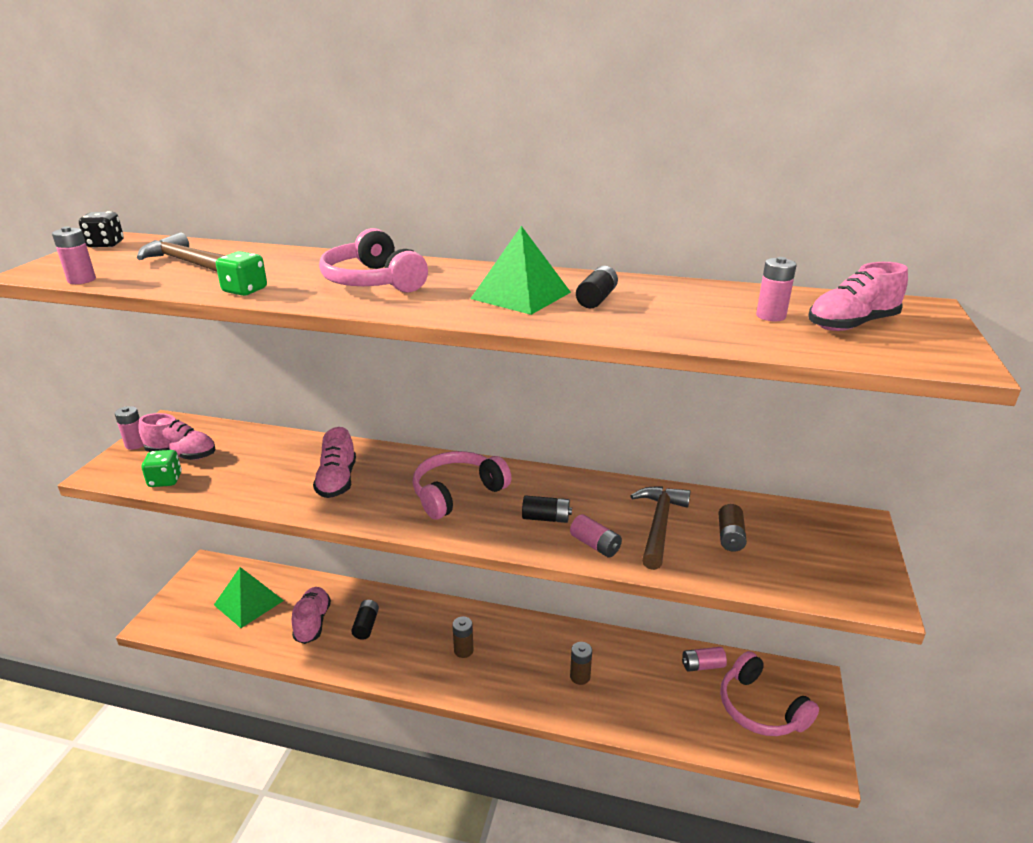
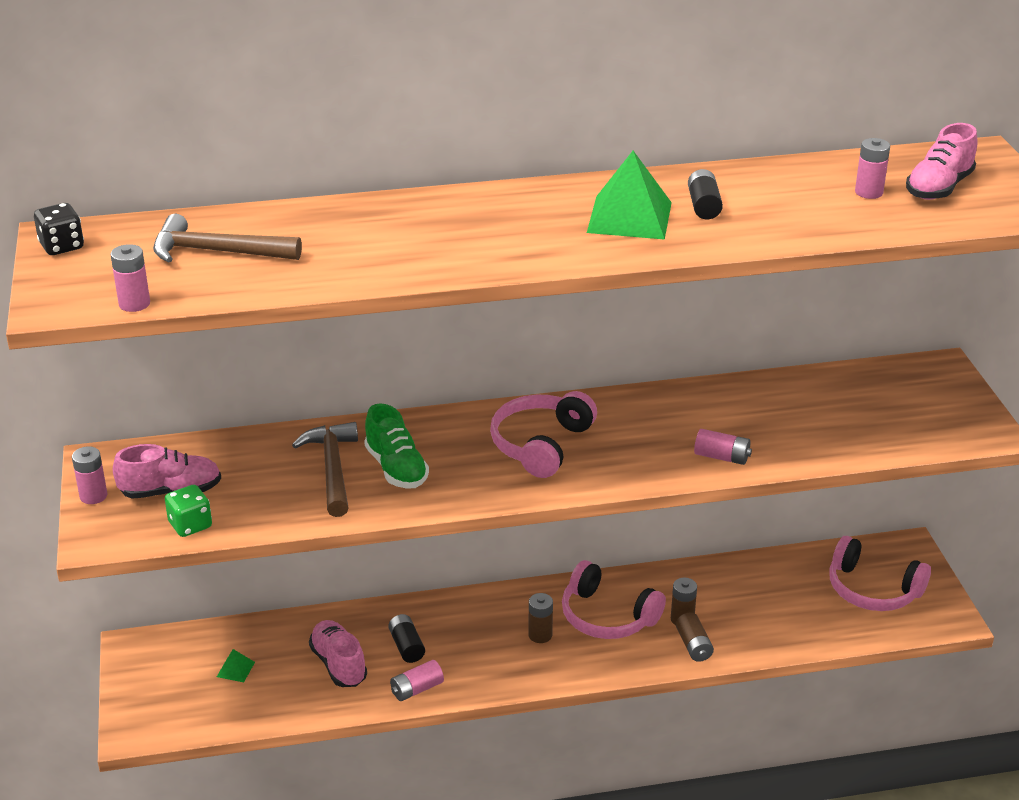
camera: 25 degrees left, 5 degrees up
(245, 290) = (345, 275): green dice -> none
(248, 602) = (235, 669): green pyramid -> green pyramid, size x0.44
(337, 481) = (396, 468): pink shoe -> green shoe
(373, 281) = (462, 231): pink headphones -> pink headphones (607, 616)
(546, 518) = (654, 444): black battery -> none
(659, 525) = (766, 420): brown hammer -> brown hammer (332, 469)
(702, 666) = (797, 568): pink battery -> pink battery (417, 689)
(730, 537) = (838, 413): brown battery -> brown battery (693, 646)

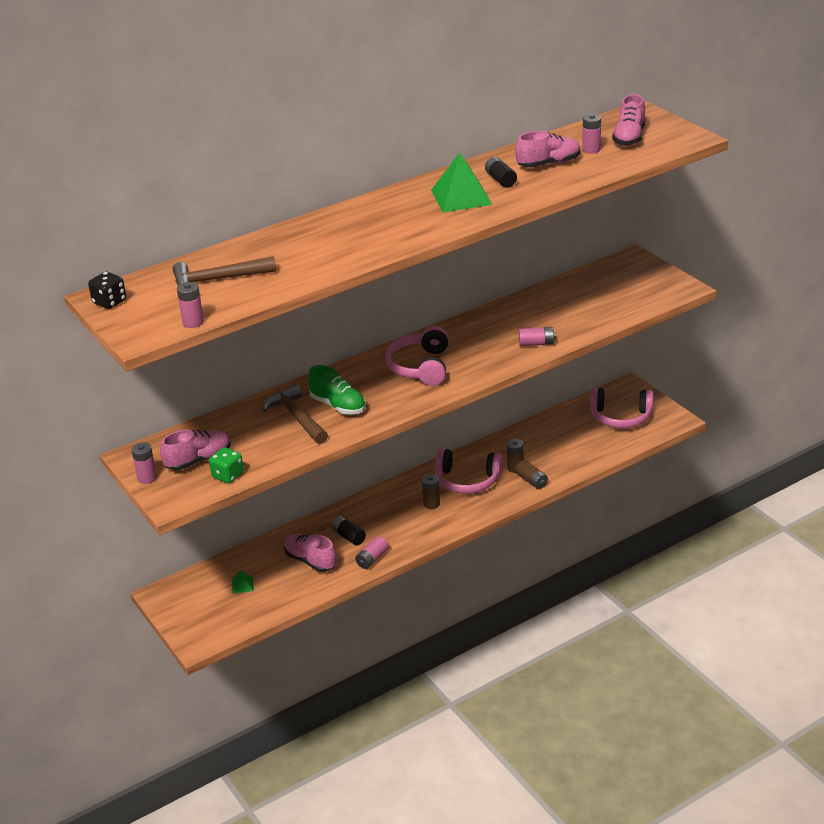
camera: 20 degrees left, 0 degrees up
(790, 199) = (548, 164): none -> pink shoe

